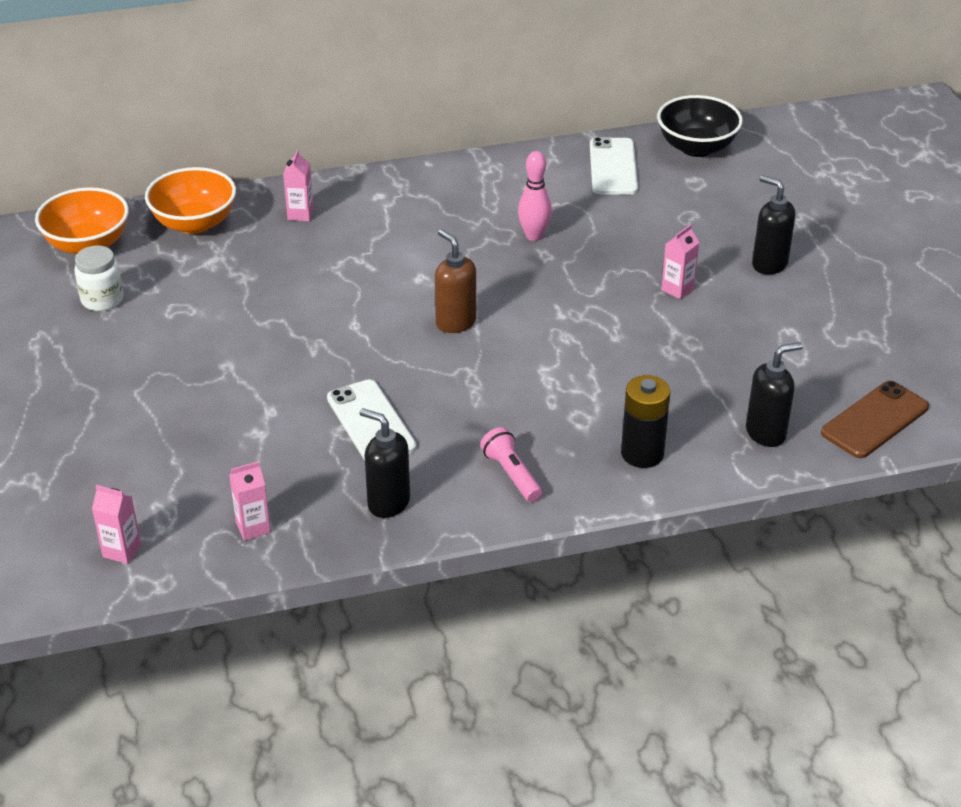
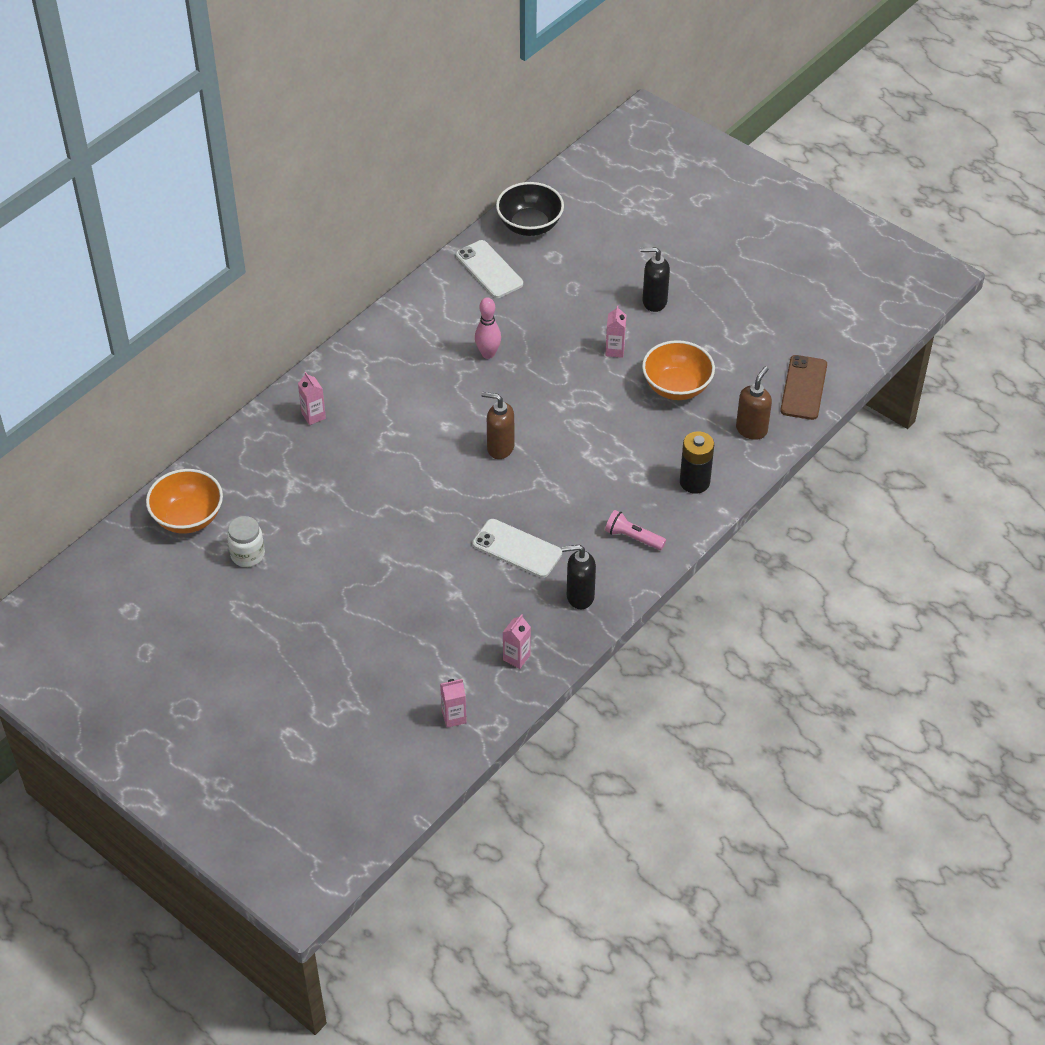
camera: 35 degrees left, 10 degrees up
(194, 223) = (246, 461): orange bowl -> orange bowl (676, 387)
(766, 433) = (751, 429): black soap dispenser -> brown soap dispenser

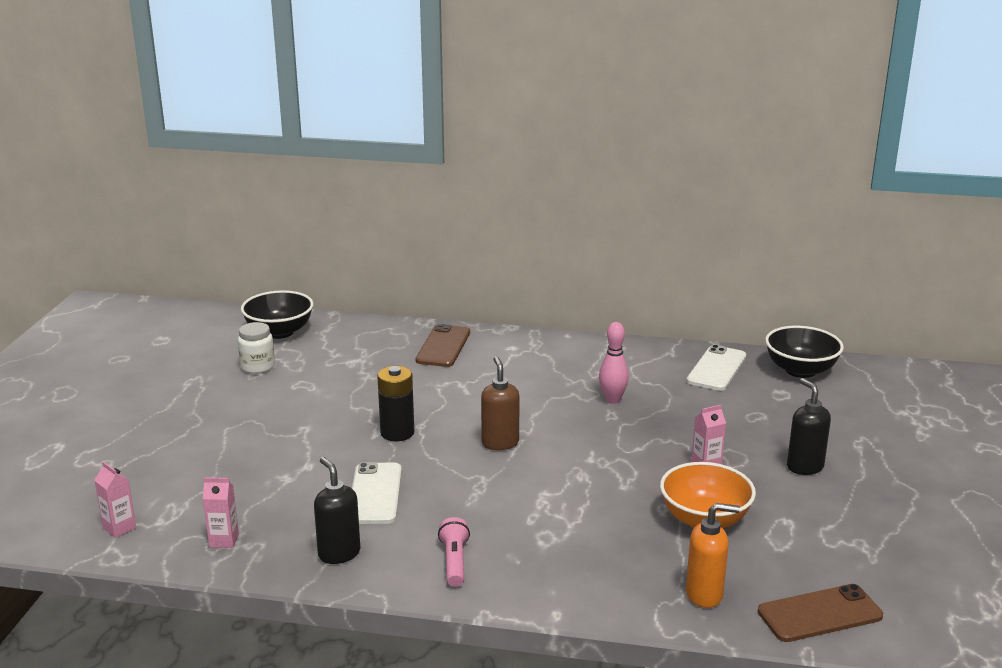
camera: 60 degrees right, 25 degrees down
(188, 517) = (279, 332): orange bowl -> black bowl
(313, 416) = (443, 346): pink carton -> brown phone
(694, 482) = (578, 578): black battery -> black battery (397, 433)
(751, 429) = (705, 595): brown soap dispenser -> orange soap dispenser

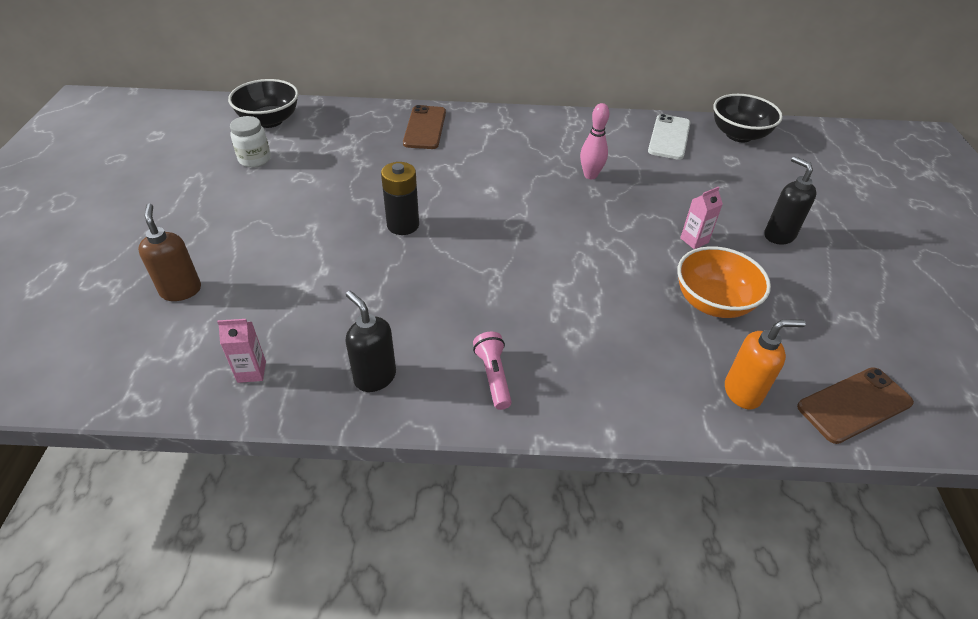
camera: 10 degrees left, 20 degrees up
(119, 528) = (136, 366): pink carton -> none
(375, 494) = (396, 299): white phone -> none
(500, 443) = (502, 229): brown soap dispenser -> brown soap dispenser (181, 290)

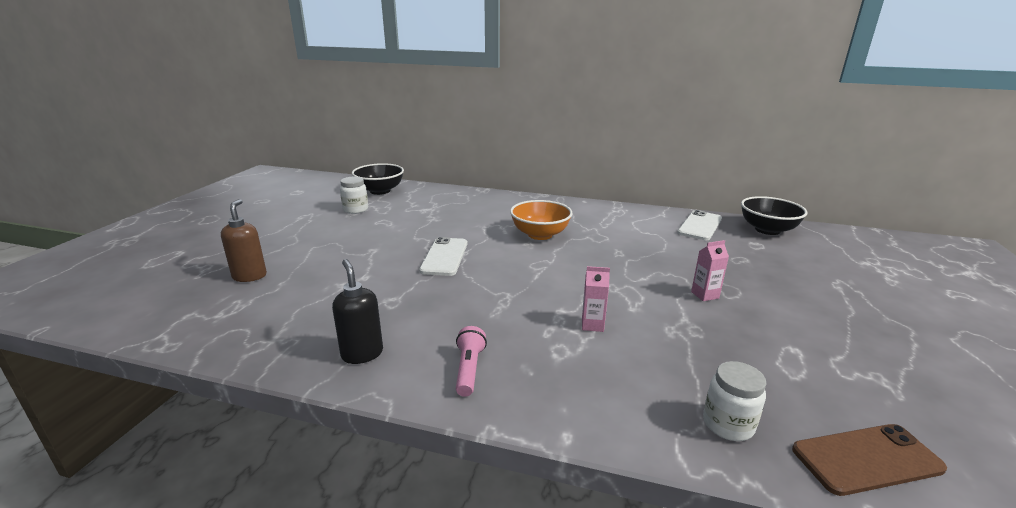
camera: 15 degrees right, 20 degrees down
(251, 372) = (264, 335): pink carton -> pink carton (592, 325)
(403, 225) = (444, 257): black battery -> white phone
(425, 128) = (493, 203): brown phone -> none
(590, 175) = (619, 242): pink bowling pin -> none
(713, 302) = (712, 343): orange bowl -> orange bowl (540, 234)
(743, 392) = (728, 424): orange soap dispenser -> white jar
(778, 235) = (795, 301): black soap dispenser -> none

